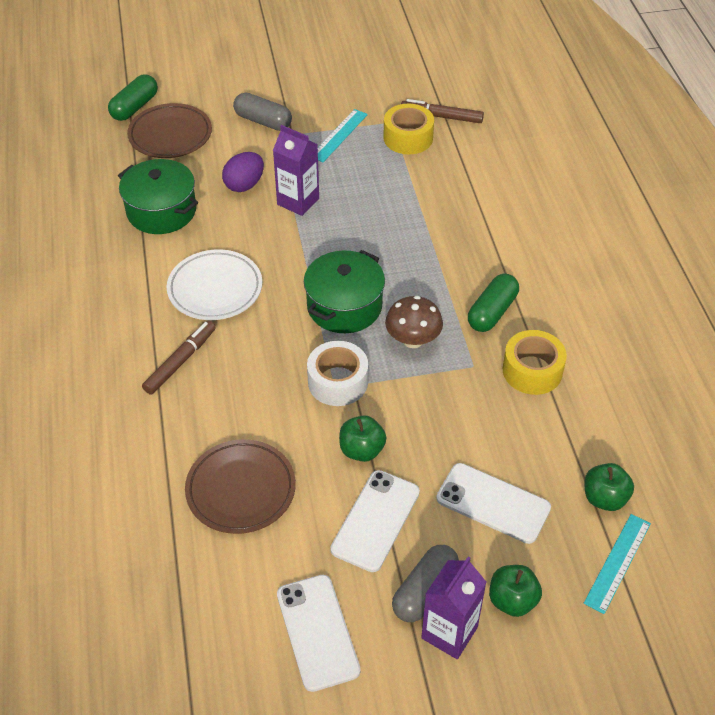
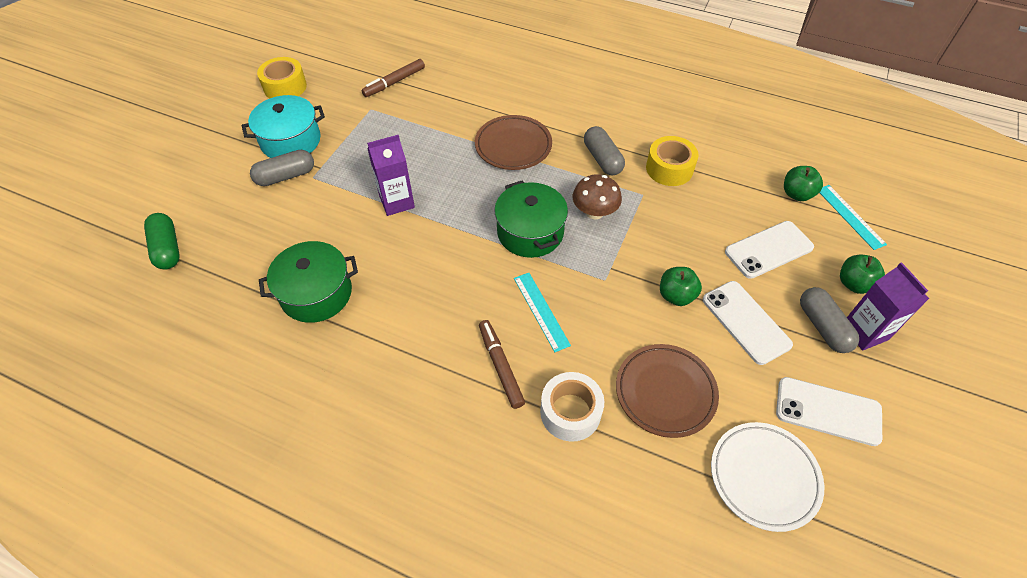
camera: 55 degrees left, 5 degrees up
(170, 135) = (232, 242): brown plate -> brown plate (513, 146)
(215, 289) = (441, 302): white plate -> white plate (764, 477)
(244, 185) = (344, 224): purple egg -> none
(304, 100) = (291, 141): none -> turquoise pot
(338, 382) = (601, 275): white tape -> white tape (570, 412)
(339, 135) = (352, 143): turquoise ruler -> turquoise ruler (541, 311)
(408, 138) = (396, 109): yellow tape -> yellow tape (285, 87)
(492, 312) = (602, 159): green capsule -> grey capsule

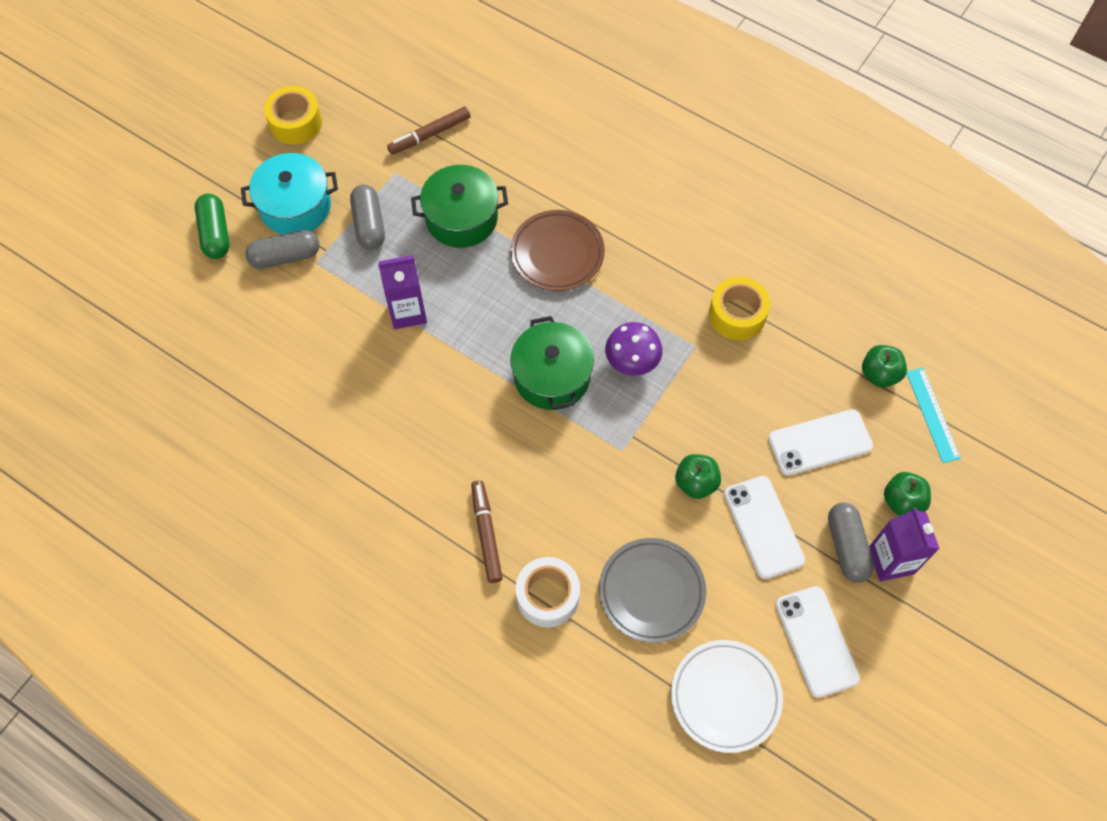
camera: 10 degrees right, 10 degrees up
(167, 248) = (149, 334): green capsule -> green capsule (215, 233)
(316, 293) = (305, 416): green pot -> green pot (461, 218)
(541, 311) = (542, 477): turquoise ruler -> none
(594, 212) = (632, 361): brown mushroom -> purple mushroom
(602, 159) = (660, 289): grey capsule -> grey capsule (369, 224)
(665, 392) = (651, 591): brown plate -> grey plate
(828, 411) = (816, 641): white phone -> white phone turned 45 degrees clockwise

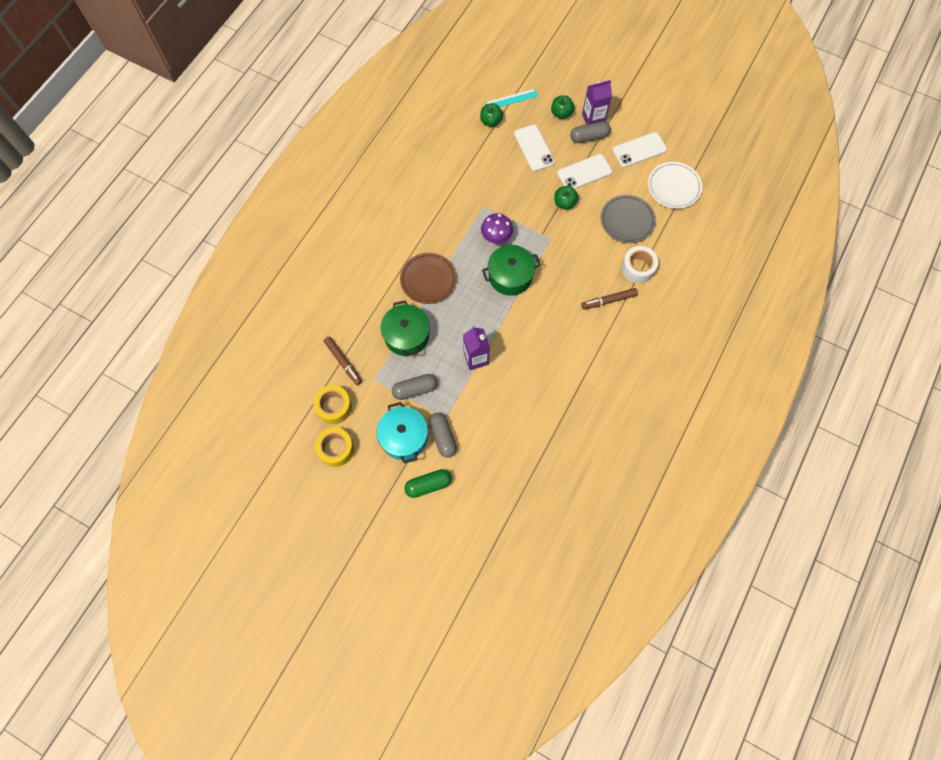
camera: 95 degrees left, 5 degrees up
(737, 315) = (461, 186): yellow tape -> yellow tape (334, 407)

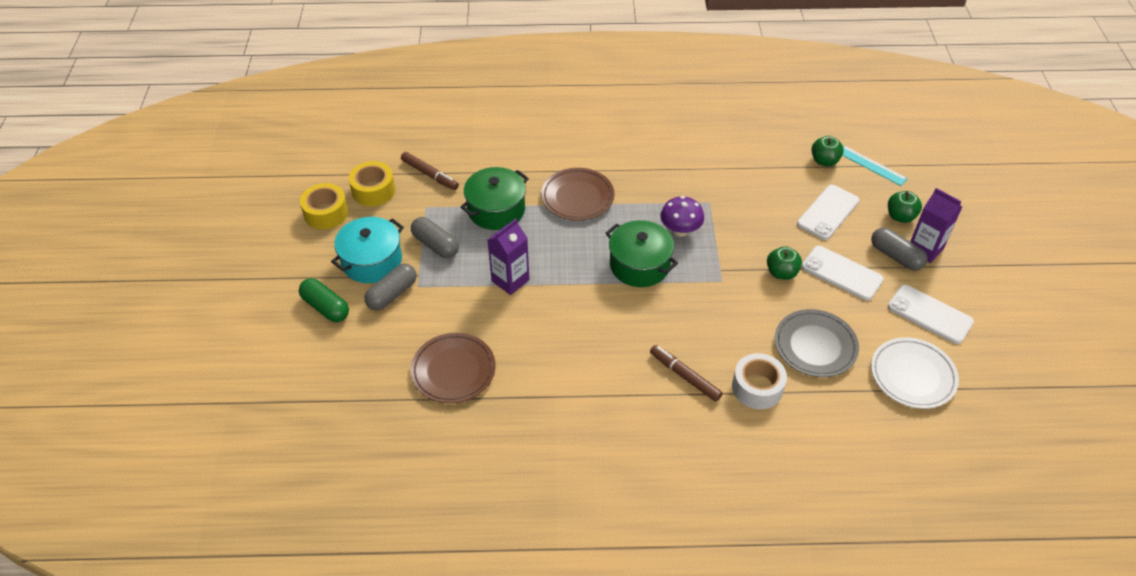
camera: 60 degrees right, 20 degrees down
(343, 362) = (430, 175): brown marker -> brown marker turned 75 degrees counterclockwise
(530, 428) = (453, 371): none -> brown plate

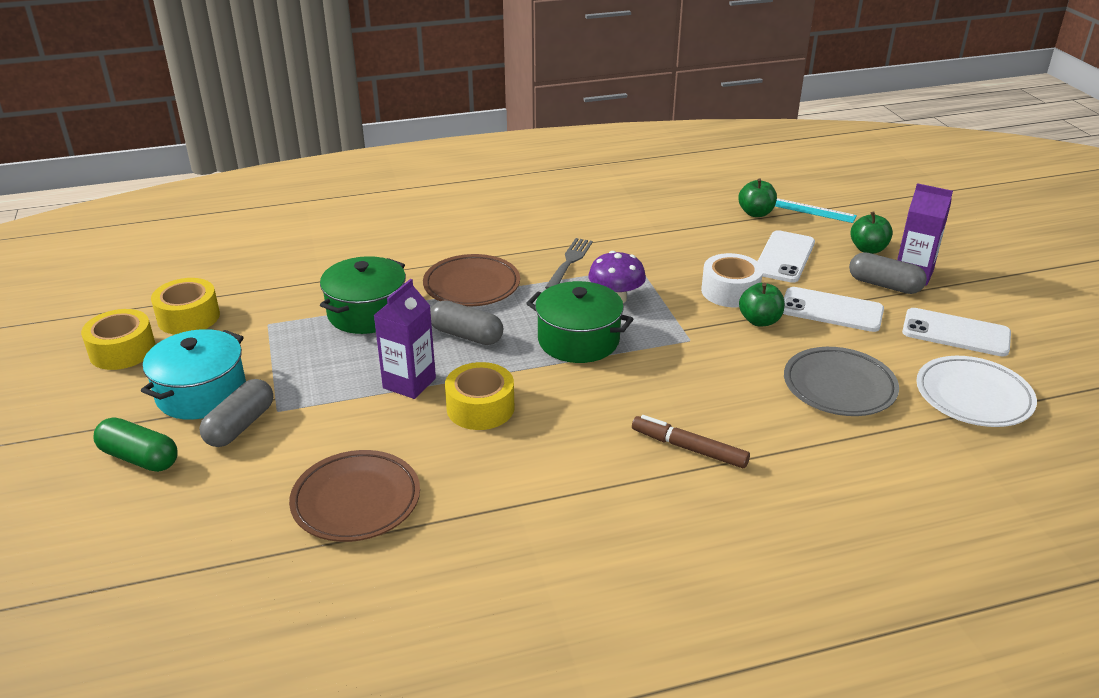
camera: 15 degrees left, 15 degrees down
(430, 175) = (265, 291): brown marker -> none
(435, 245) = (292, 361): grey capsule -> grey capsule (466, 335)
(553, 312) = (480, 408): none -> yellow tape
(657, 187) = (569, 262): none -> grey fork
(757, 387) = (789, 444): white tape -> white tape (730, 291)

